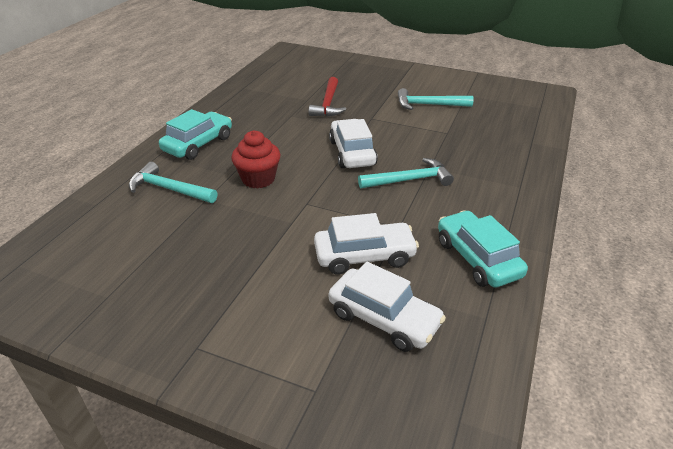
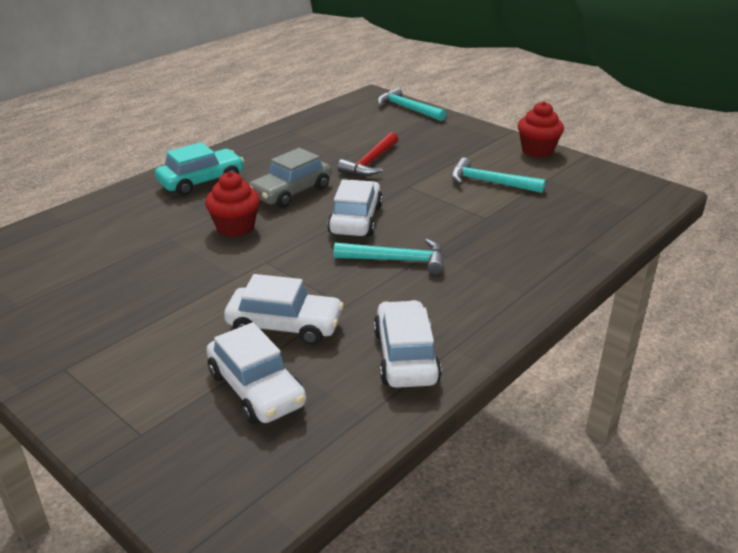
camera: 20 degrees right, 5 degrees down
(169, 189) = (141, 220): turquoise hammer -> turquoise hammer (408, 109)
(283, 140) = (291, 192): none -> grey car
(443, 75) = (537, 151): none -> red cupcake
(477, 258) = (405, 356): turquoise car -> white car

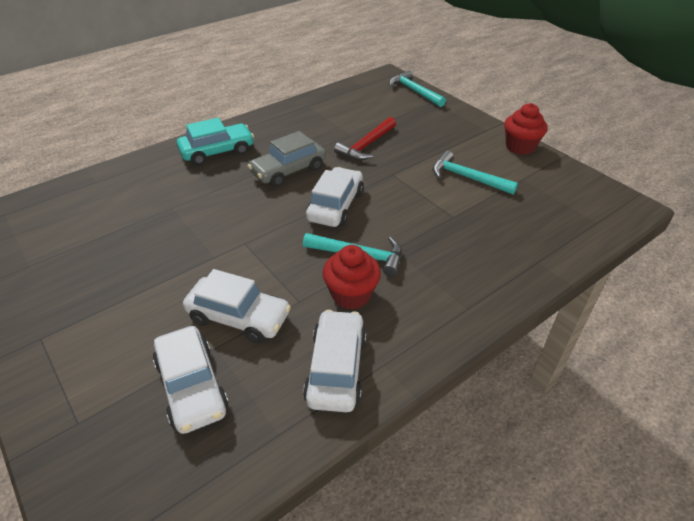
camera: 10 degrees right, 10 degrees up
(235, 227) = (230, 203): red cupcake -> red cupcake (351, 295)

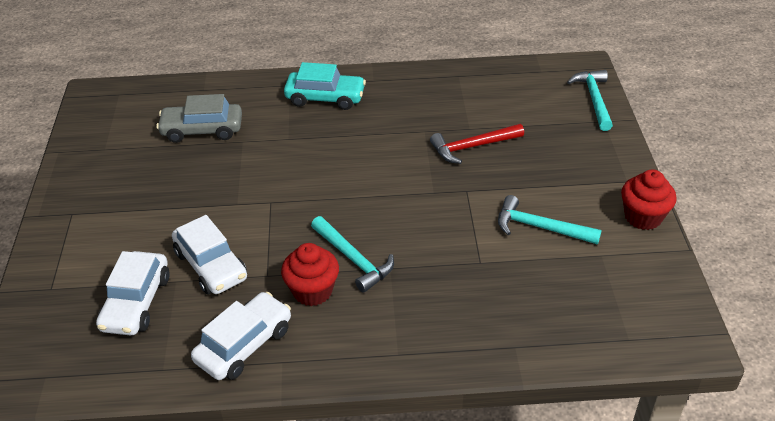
camera: 35 degrees right, 0 degrees up
(288, 170) = (371, 145): grey car -> grey car (202, 130)
(335, 206) = (379, 201): white car -> none
(467, 178) = (540, 227): turquoise hammer -> turquoise hammer turned 45 degrees counterclockwise

